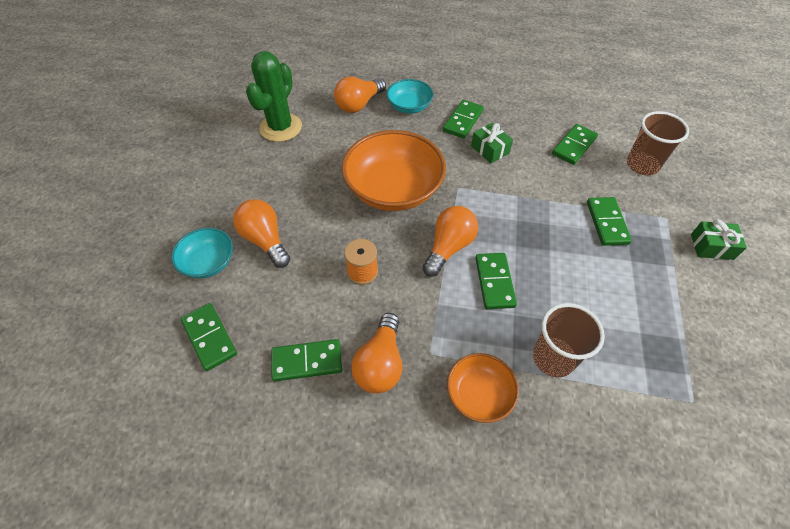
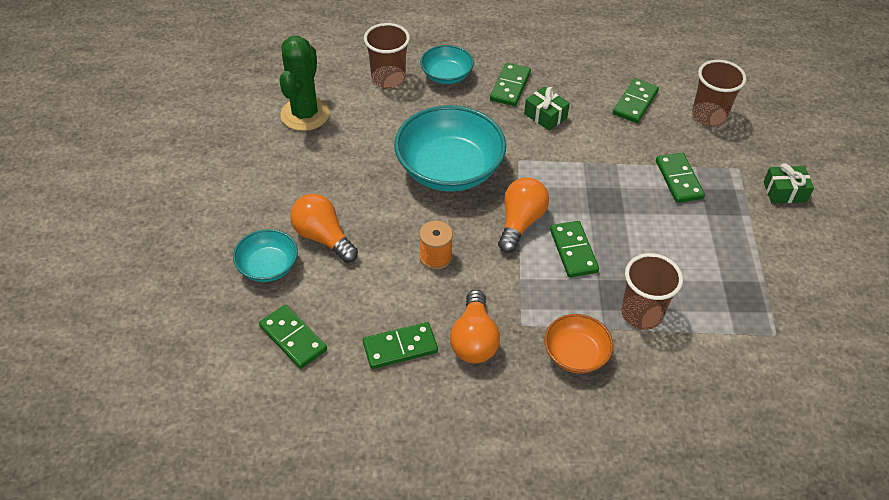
camera: 10 degrees left, 5 degrees down
(359, 104) = (388, 79): orange light bulb -> brown cup
(393, 189) = (449, 169): orange bowl -> turquoise bowl

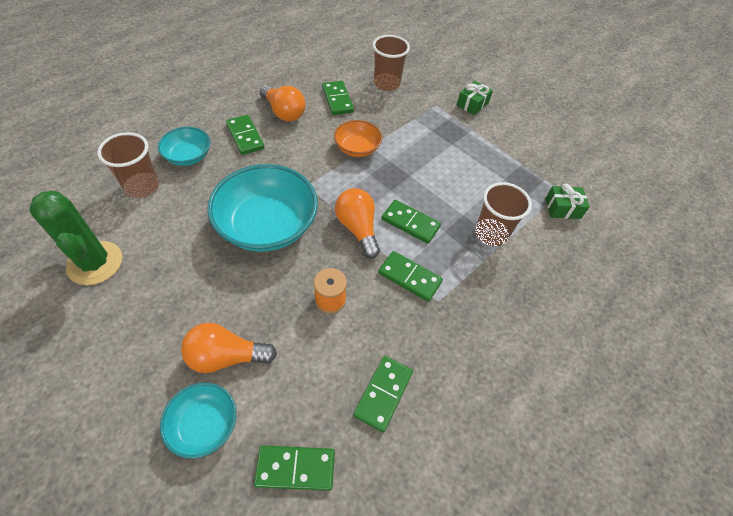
camera: 50 degrees left, 5 degrees up
(474, 340) = (423, 339): orange light bulb -> orange light bulb (284, 112)
(545, 115) = (291, 142): green gift -> green gift (562, 208)
(576, 354) = (489, 293): orange bowl -> orange bowl (357, 148)
(678, 180) = (415, 133): green domino -> green domino (409, 277)

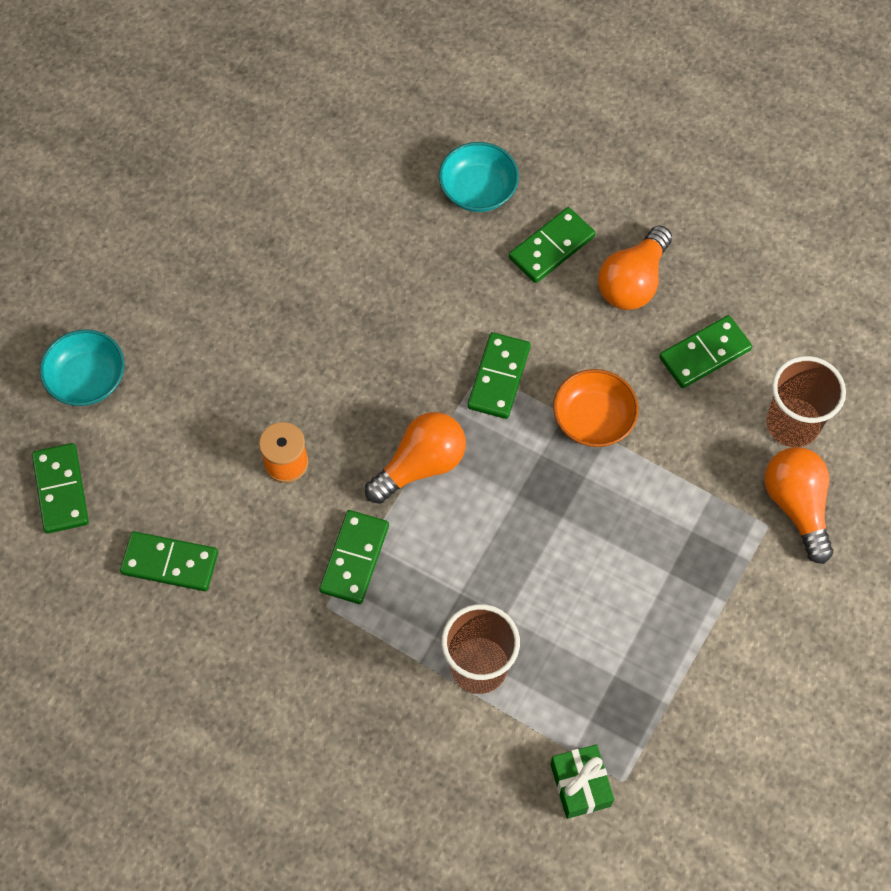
camera: 80 degrees right, 10 degrees up
(95, 263) = (258, 171): green cactus -> none
(142, 186) = (398, 160): brown cup -> none
(226, 356) = (172, 369): orange light bulb -> orange light bulb (796, 506)
(267, 225) = (385, 342): turquoise bowl -> none
(410, 223) = (458, 538): green domino -> green domino (499, 377)
(472, 104) = (802, 592): green gift -> none

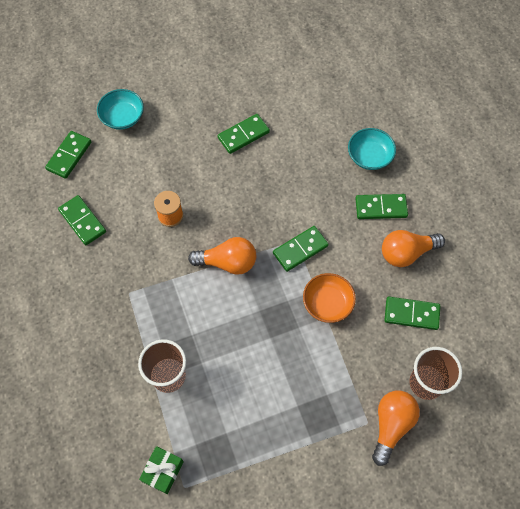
camera: 40 degrees right, 0 degrees up
(354, 558) = (160, 281): green domino -> green domino (243, 135)

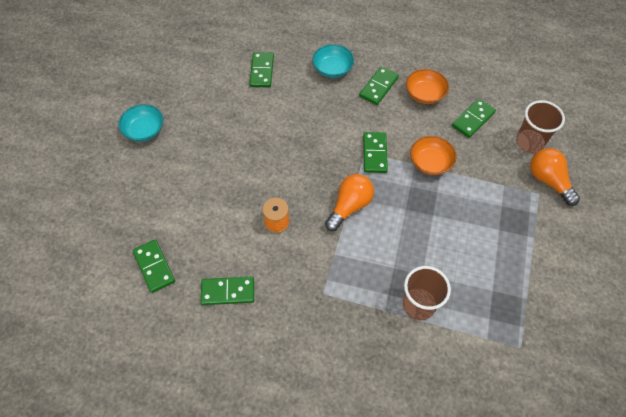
camera: 55 degrees left, 5 degrees down
(122, 117) = (154, 204): turquoise bowl -> turquoise bowl (144, 130)
(163, 471) = (498, 356): green gift -> none
(243, 135) = (247, 132): green domino -> green domino (261, 71)
(406, 253) = (424, 94): orange light bulb -> orange bowl

